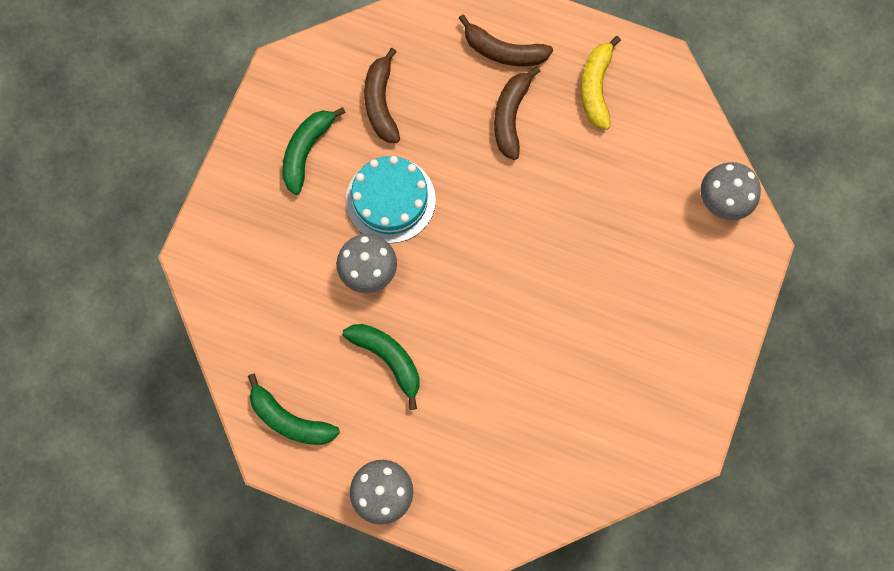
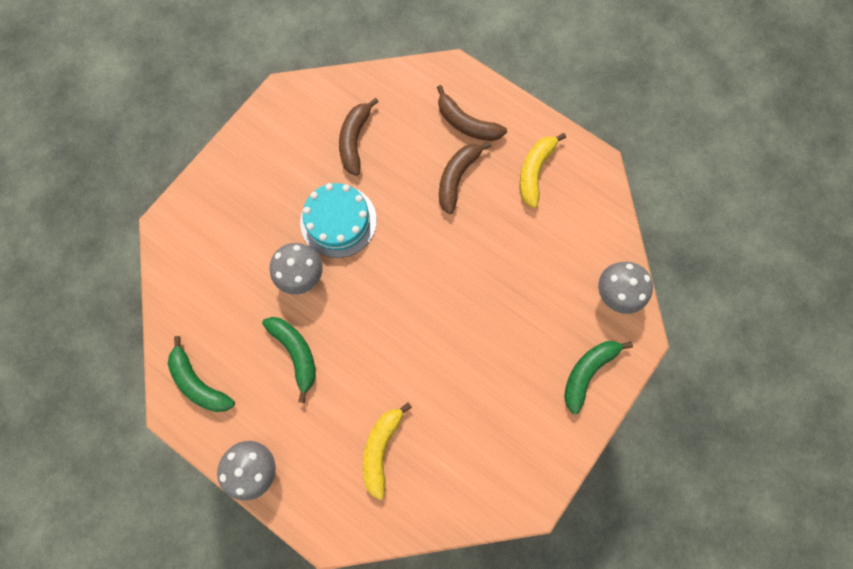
camera: 15 degrees right, 0 degrees up
(307, 151) = (283, 164): green banana -> green banana (587, 372)
(514, 436) = (381, 449): none -> yellow banana

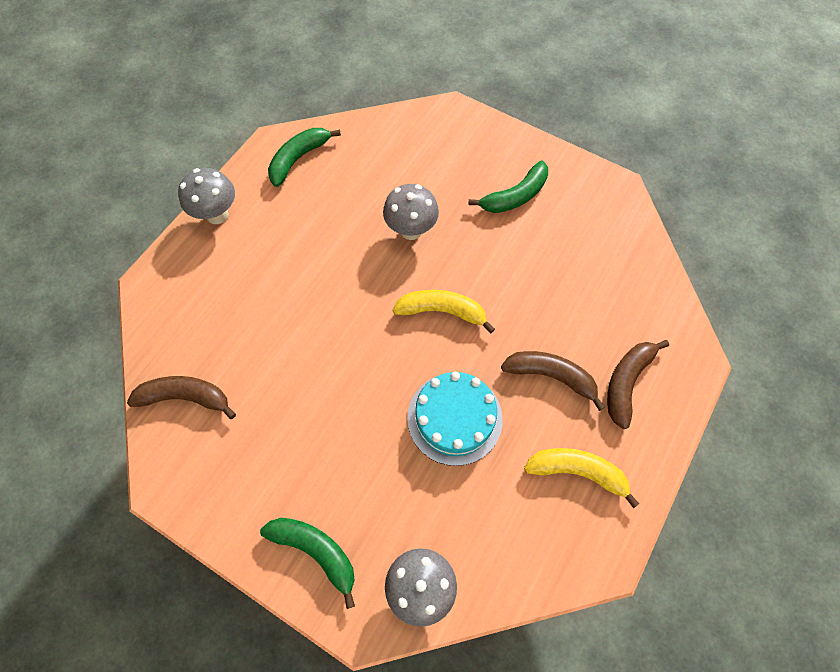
camera: 85 degrees right, 10 degrees down
(296, 353) = (329, 234): green banana -> green banana (515, 196)
(338, 221) = (477, 256): turquoise cake -> turquoise cake (454, 418)
(355, 140) = (576, 262): brown banana -> brown banana (186, 397)
(381, 449) = (230, 323): yellow banana -> yellow banana (442, 311)

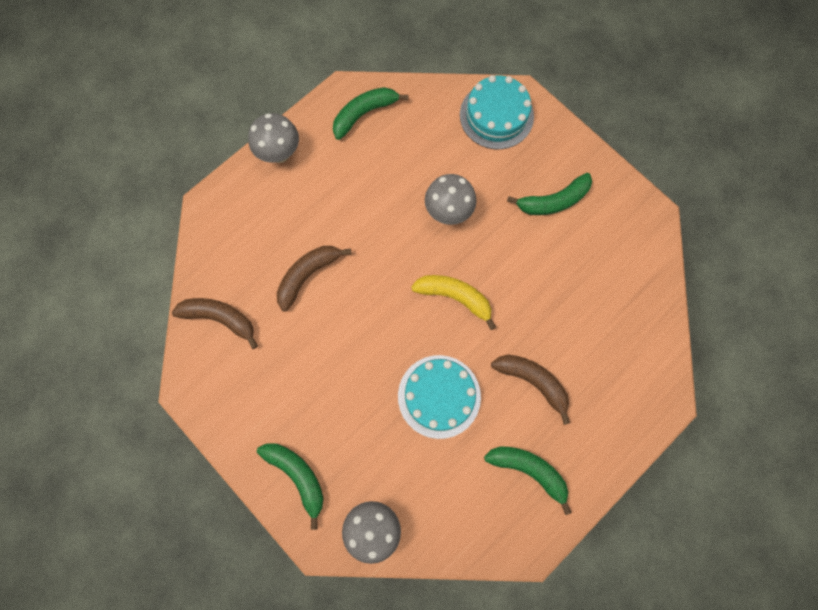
camera: 15 degrees right, 10 degrees up
(434, 132) = (496, 115): none -> turquoise cake
(577, 472) = (529, 470): yellow banana -> green banana
(627, 382) = (597, 405): brown banana -> brown banana (308, 275)

